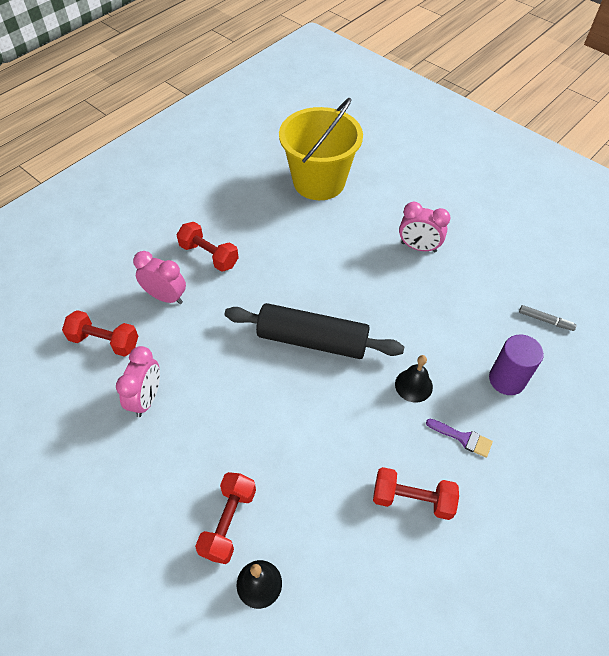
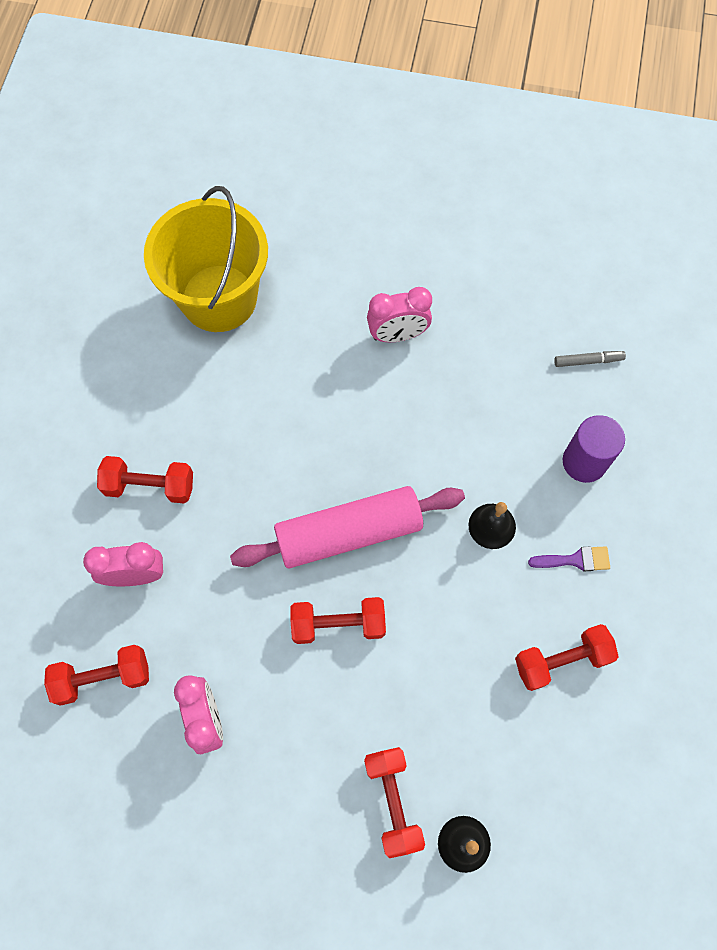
camera: 30 degrees left, 15 degrees up
(268, 389) = (338, 624): none -> red dumbbell
(312, 340) = (349, 533): black rolling pin -> pink rolling pin

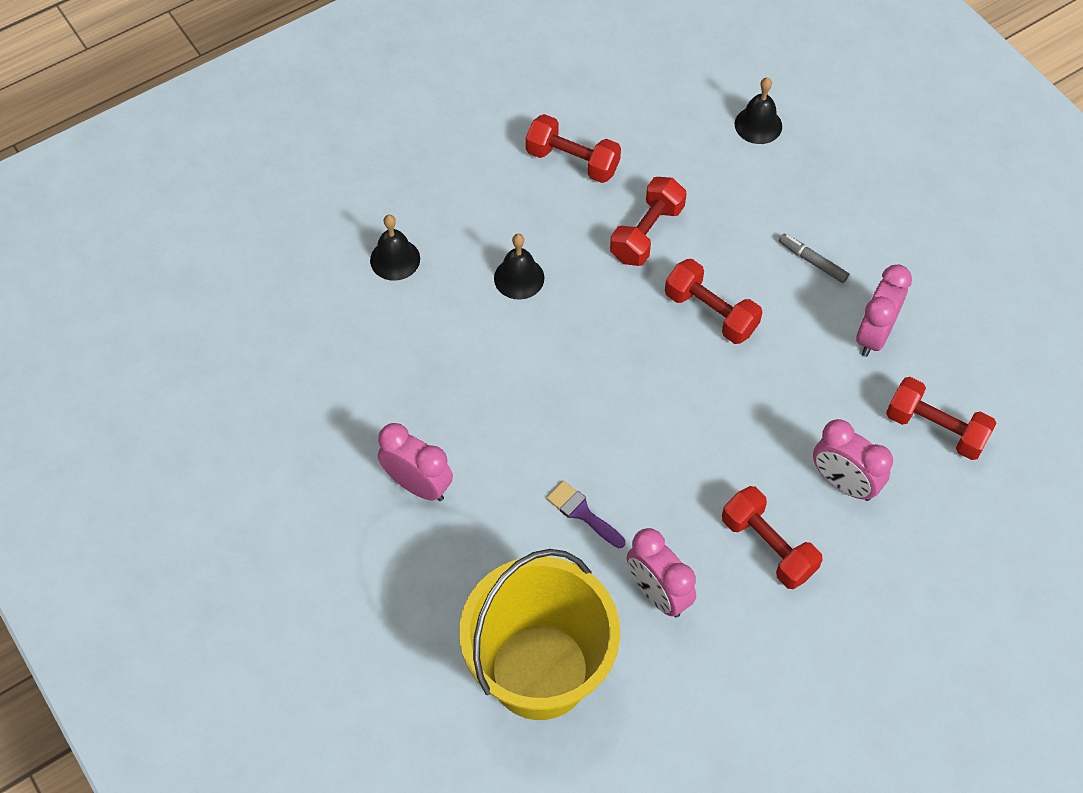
camera: 135 degrees left, 10 degrees down
(192, 397) = (658, 593): none -> pink clock
(349, 533) = (635, 366): pink rolling pin -> none
(393, 801) = (783, 182): red dumbbell -> red dumbbell (646, 233)
(575, 560) = (486, 207): purple brush -> purple brush (582, 513)
(584, 462) = (395, 259): purple cylinder -> black bell
(587, 361) = (294, 324): grey marker -> grey marker (813, 262)

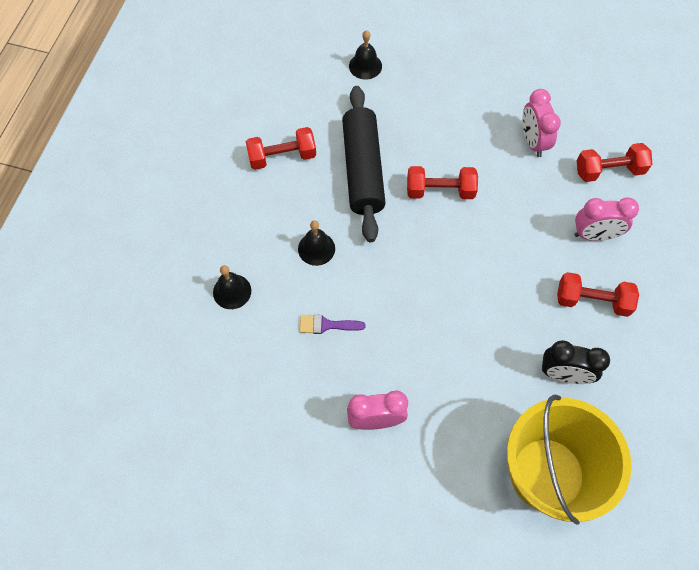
camera: 40 degrees left, 5 degrees up
(582, 513) = (481, 361): purple brush -> purple brush (326, 325)
(646, 233) = (363, 170): red dumbbell -> black rolling pin
(658, 593) = (564, 374): pink clock -> black clock
(813, 262) = (465, 123): grey marker -> none

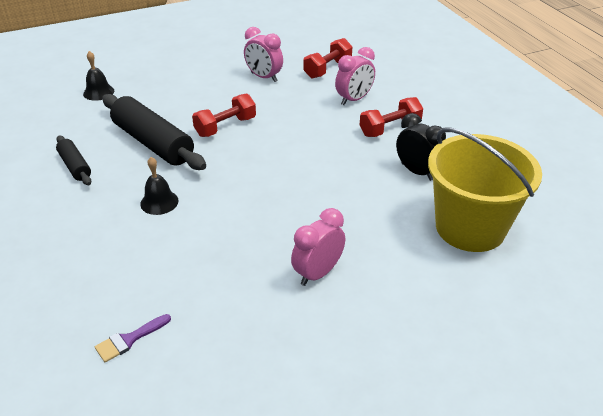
camera: 40 degrees left, 25 degrees down
(232, 291) = (106, 266): black bell -> none
(282, 157) = (75, 166): red dumbbell -> black rolling pin
(326, 325) = (215, 241): purple brush -> purple brush (129, 340)
(564, 374) = (417, 172): black clock -> black clock turned 105 degrees counterclockwise

